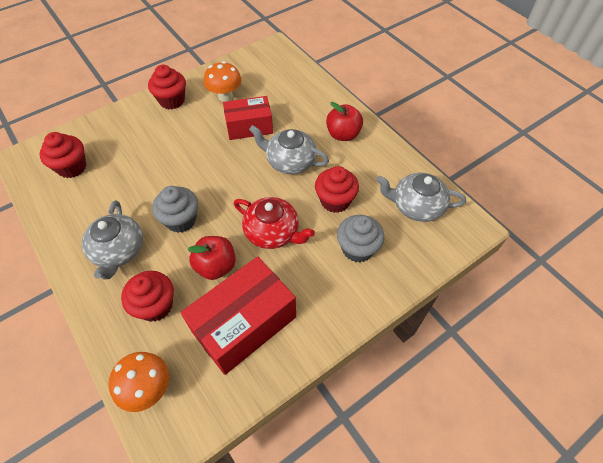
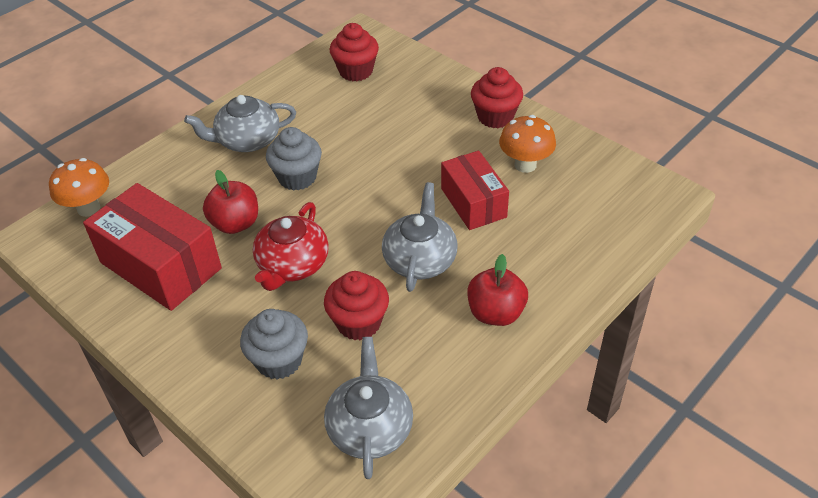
camera: 80 degrees right, 10 degrees down
(155, 305) = (181, 188): red cupcake -> none

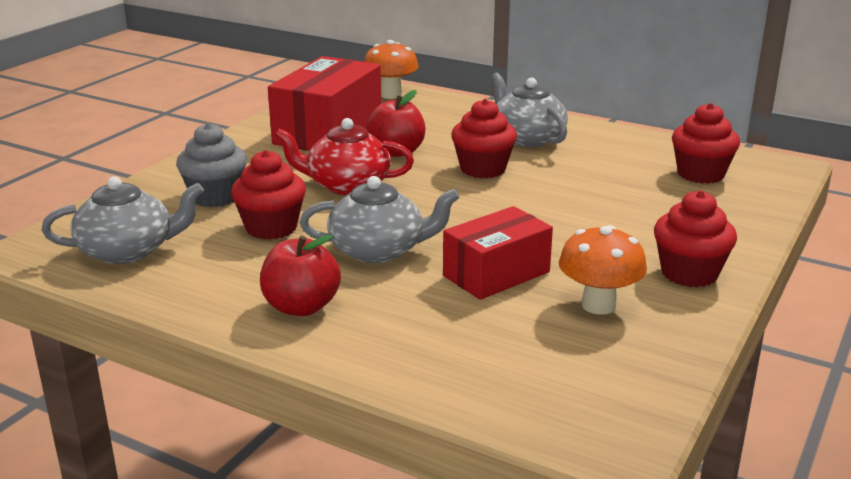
camera: 75 degrees right, 20 degrees down
(297, 177) = (483, 169): grey cupcake -> red cupcake

